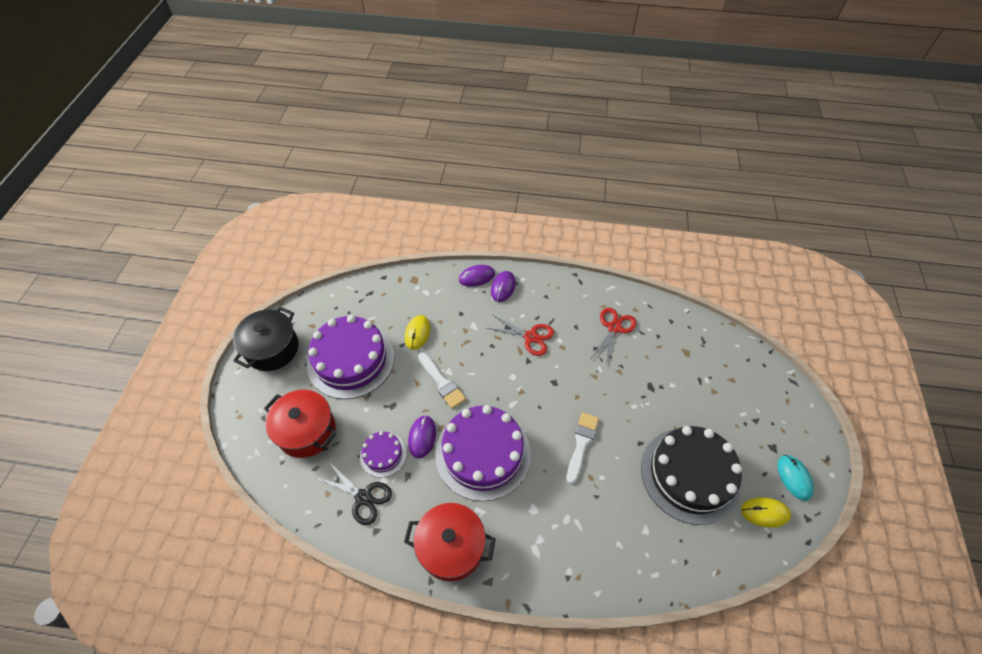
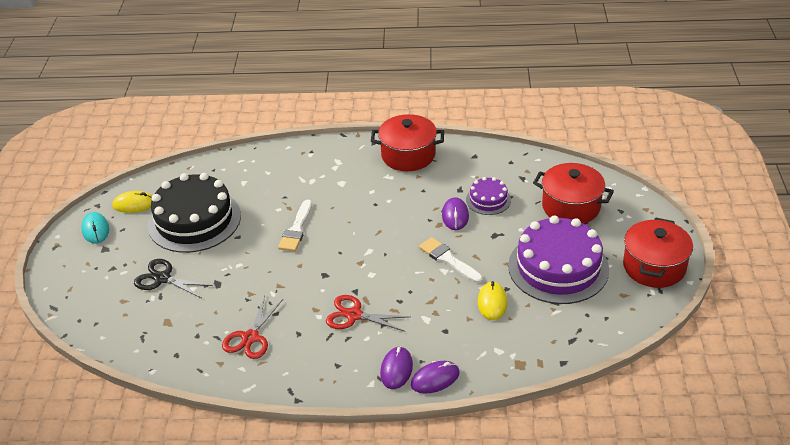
camera: 175 degrees right, 15 degrees down
(272, 349) = (654, 267): black pot -> red pot
(363, 497) = (494, 172): black scissors -> black scissors (162, 278)
(483, 453) = (393, 211): purple cake -> none

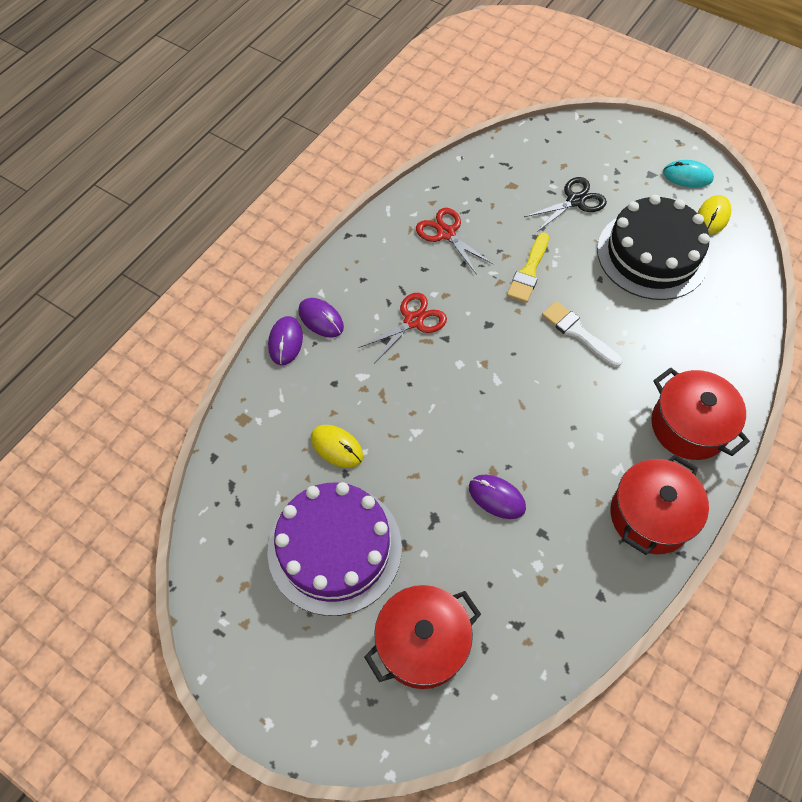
camera: 120 degrees right, 20 degrees up
(257, 274) = (528, 272): none -> yellow brush
(448, 259) = (429, 445): white brush -> none
(488, 200) = (501, 553): purple cake -> none
(654, 267) = (254, 657): red pot -> red pot (689, 426)

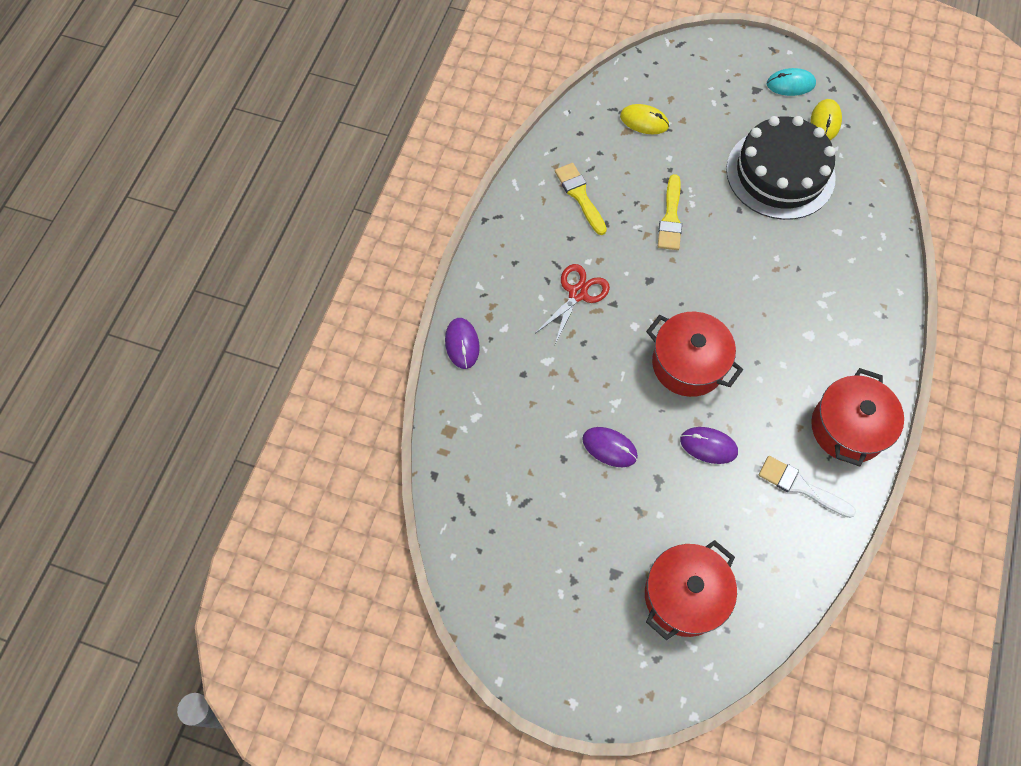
camera: 15 degrees left, 5 degrees up
(321, 319) = (488, 313): purple mouse -> purple mouse (609, 447)
(334, 548) = (578, 531): purple cake -> none
(337, 447) = (547, 436): yellow mouse -> yellow mouse (644, 121)
(446, 233) = (580, 196): red scissors -> yellow brush
(575, 201) = (693, 134): black scissors -> none
(578, 332) = (734, 269): white brush -> white brush (801, 486)
(689, 426) = (858, 335): red pot -> red pot (688, 364)

